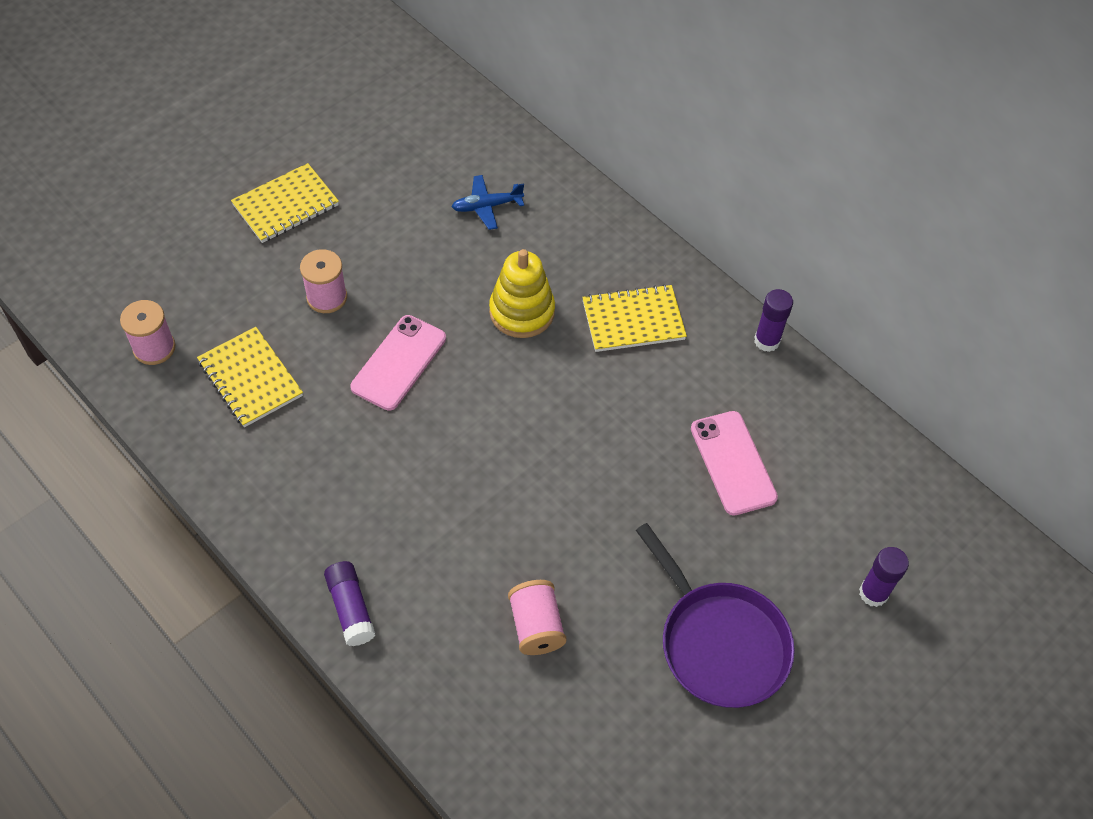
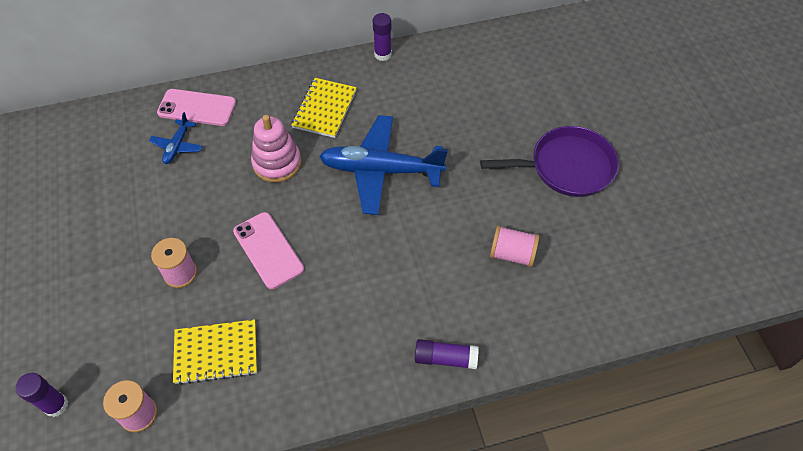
camera: 60 degrees left, 0 degrees up
(286, 205) = (75, 268): yellow notebook -> none
(522, 312) = (277, 163): yellow stacking toy -> pink stacking toy
(576, 423) = (380, 170): none -> blue plane
(733, 463) = (454, 107): pink phone -> pink phone (197, 108)
(873, 593) = (569, 85): purple glue stick -> purple glue stick (56, 405)

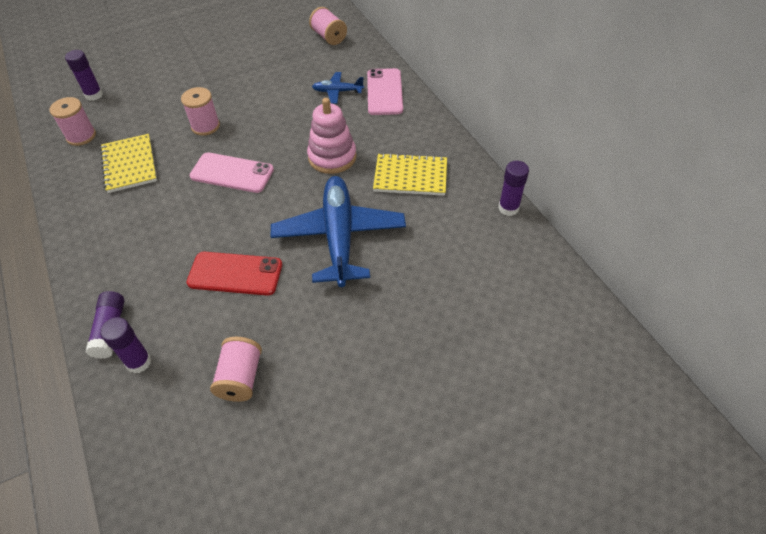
camera: 80 degrees right, 5 degrees down
(72, 141) = (329, 37): none -> pink spool
(268, 250) = (232, 173): pink phone -> pink phone turned 60 degrees clockwise
(403, 253) = (235, 274): none -> red phone
(484, 332) = (139, 362): none -> purple glue stick
(567, 167) = (385, 430): purple pan -> none

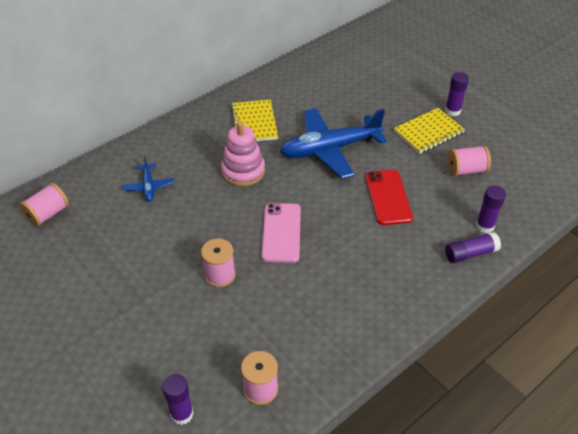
camera: 105 degrees left, 5 degrees down
(129, 165) = (293, 319): yellow notebook -> yellow notebook (428, 132)
(384, 92) = (145, 154): pink phone -> none
(508, 208) = (272, 73): purple glue stick -> purple glue stick (452, 111)

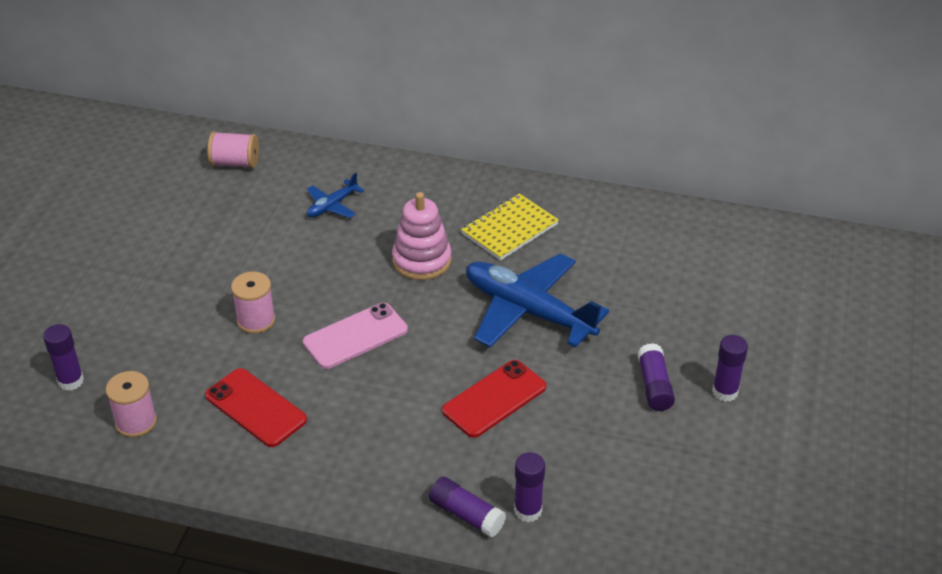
camera: 55 degrees right, 5 degrees down
(303, 313) = (256, 408): none -> red phone
(428, 132) = (654, 386): yellow notebook -> purple glue stick
(466, 170) = (616, 452): pink spool -> none

